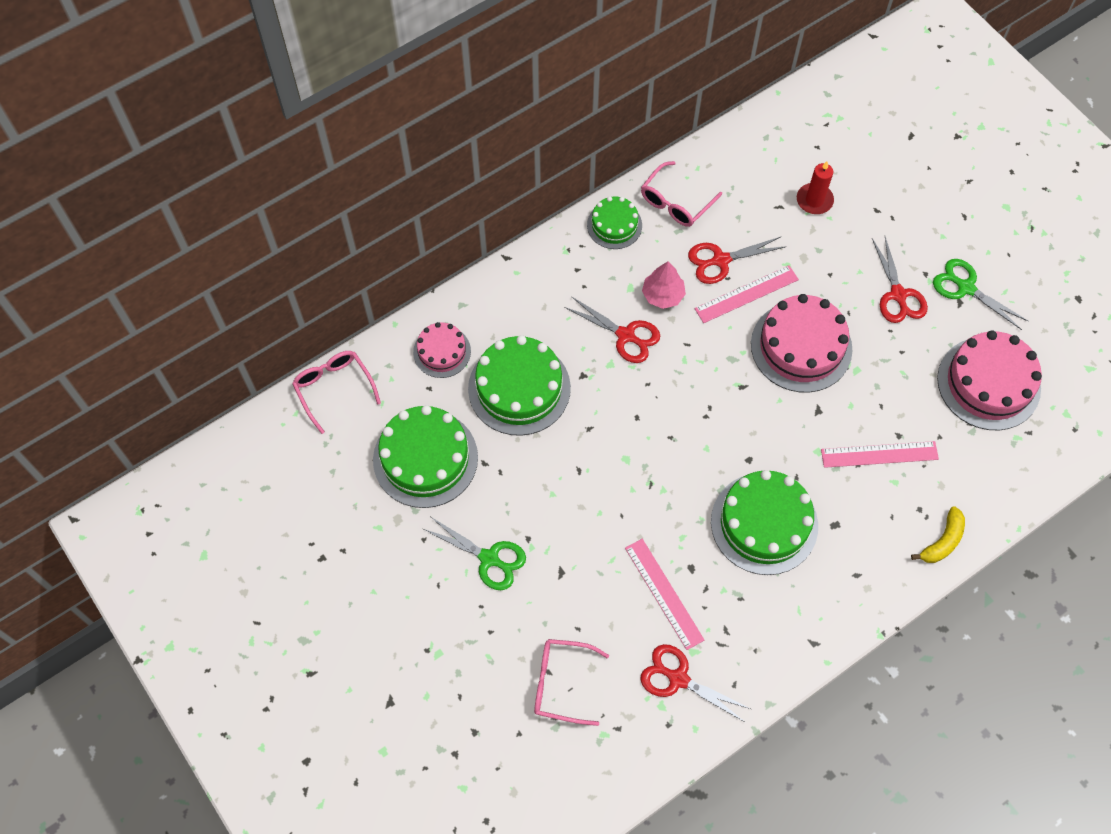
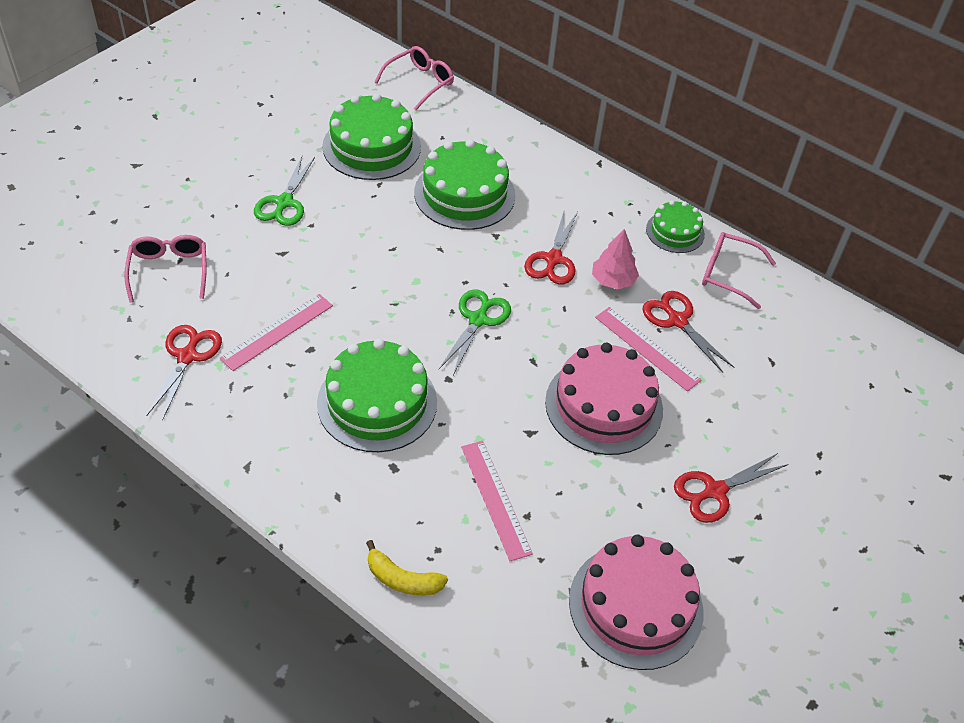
camera: 70 degrees right, 15 degrees down
(442, 352) = (482, 139): pink cake -> none
(814, 200) = (798, 392): red candle -> none
(966, 288) = (760, 563): green scissors -> green scissors (478, 320)

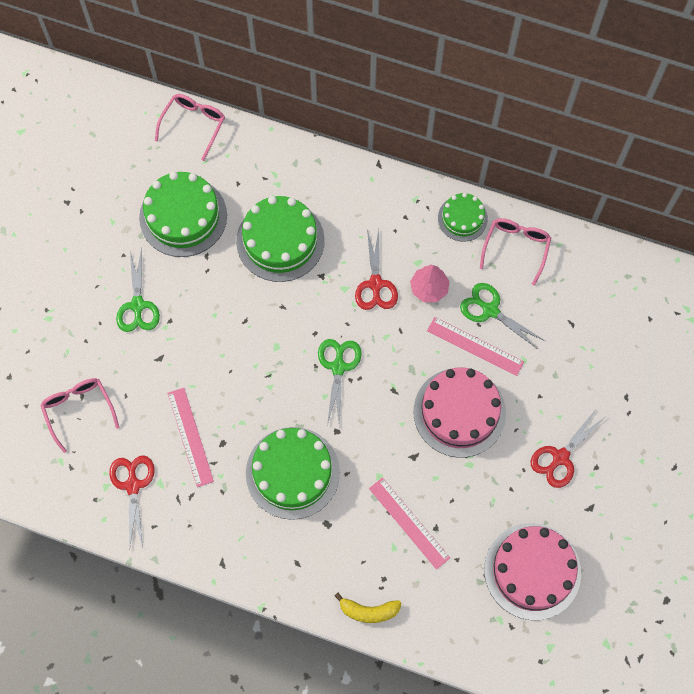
camera: 15 degrees left, 20 degrees up
(277, 332) = (190, 436): pink ruler -> pink ruler turned 45 degrees counterclockwise
(677, 321) = (490, 310): red scissors -> green scissors
(727, 274) = (516, 248): pink glasses -> pink glasses turned 105 degrees clockwise

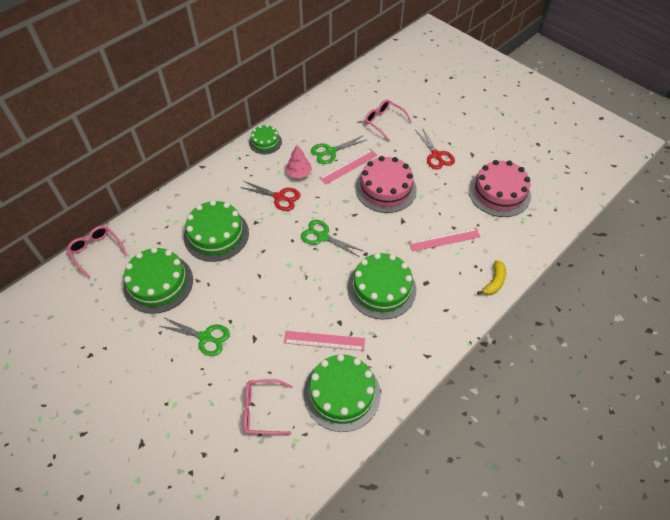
camera: 65 degrees left, 15 degrees down
(133, 485) = (342, 393): red scissors -> green cake
(516, 248) = (299, 127): pink glasses -> pink glasses (384, 122)

